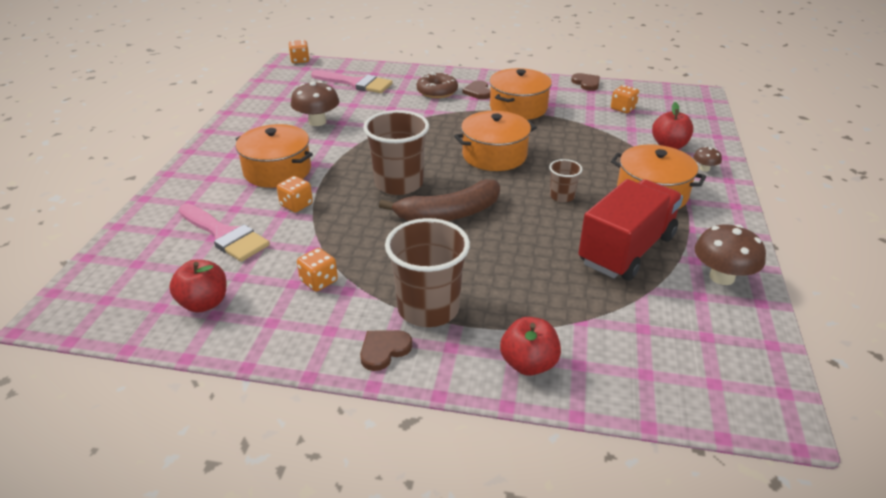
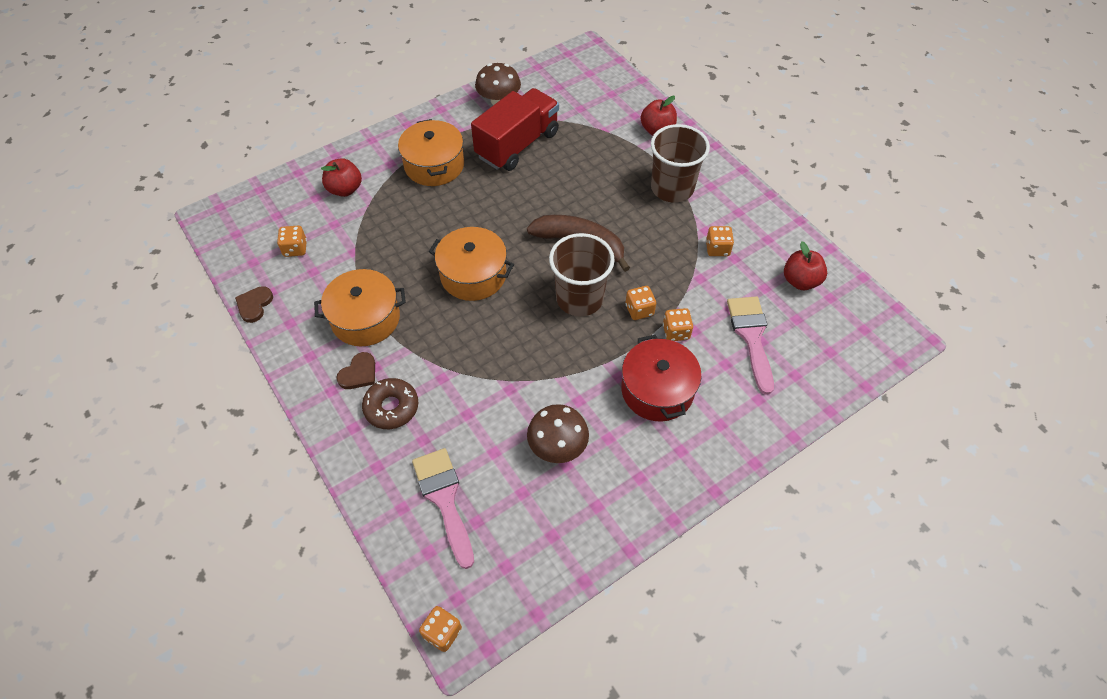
camera: 135 degrees left, 20 degrees up
(277, 170) = (657, 390): orange pot -> red pot
(342, 201) = (639, 310): none -> orange dice
(384, 350) = (720, 182): brown heart -> none
(562, 196) = (490, 203): brown cup -> none
(627, 250) = (517, 145): red truck -> red truck turned 135 degrees clockwise
(704, 169) = (366, 157): brown mushroom -> none

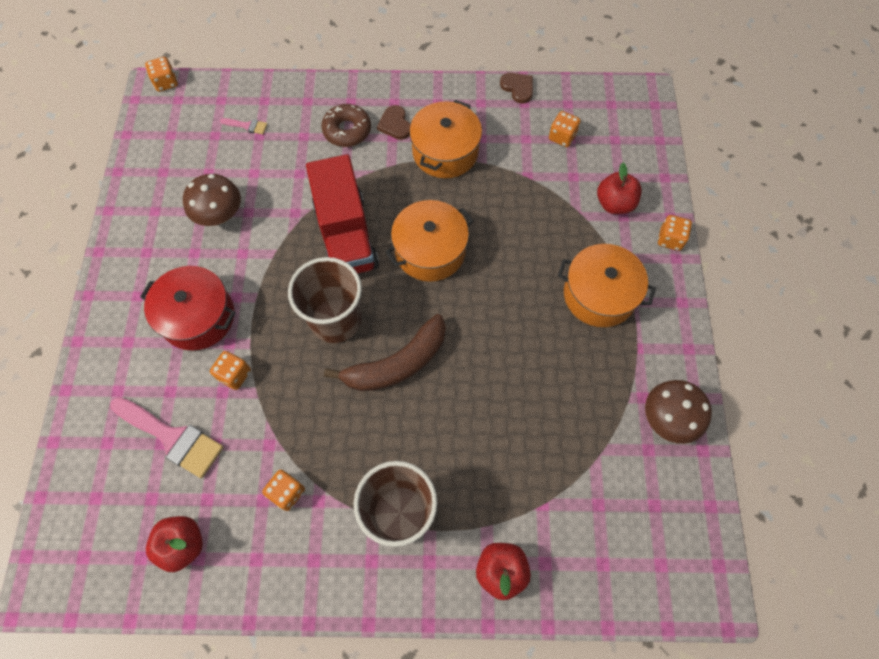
camera: 125 degrees right, 10 degrees up
(444, 499) = (247, 126): pink brush -> pink brush, size x0.46
(517, 145) = (578, 392): red truck -> red truck (346, 235)
(639, 310) = (282, 361): orange dice -> orange dice (670, 239)

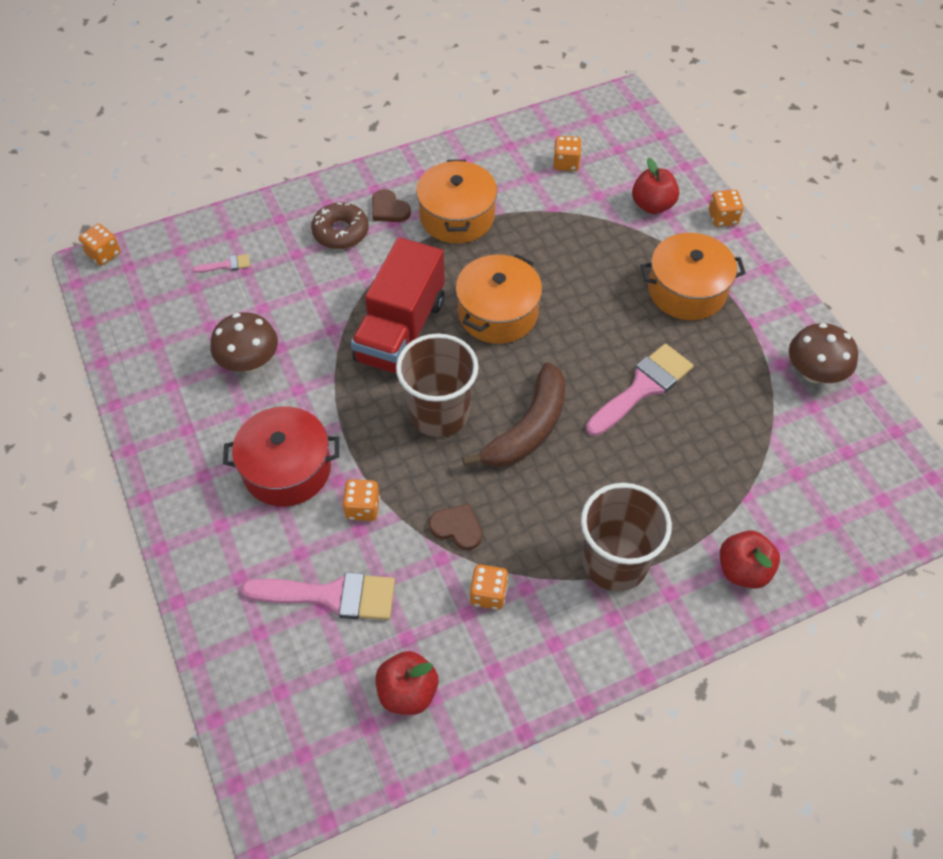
camera: 25 degrees left, 10 degrees down
(346, 235) = (401, 331): red truck -> red truck turned 60 degrees clockwise
(511, 368) = (643, 387): none -> pink brush
(518, 88) = (495, 134): brown heart -> brown heart (457, 528)

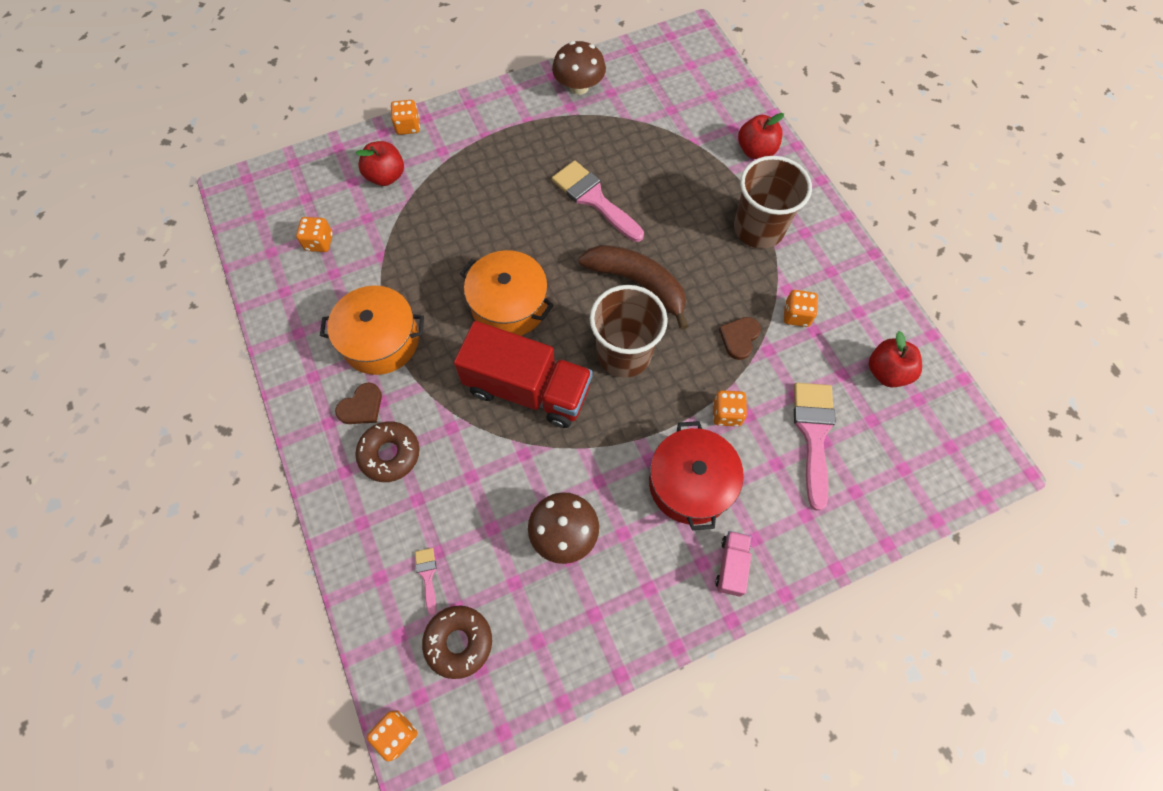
camera: 90 degrees left, 10 degrees up
(166, 289) = (459, 642): none -> brown donut
(196, 501) = (731, 566): none -> pink truck
(687, 290) = (490, 160): orange pot -> none

